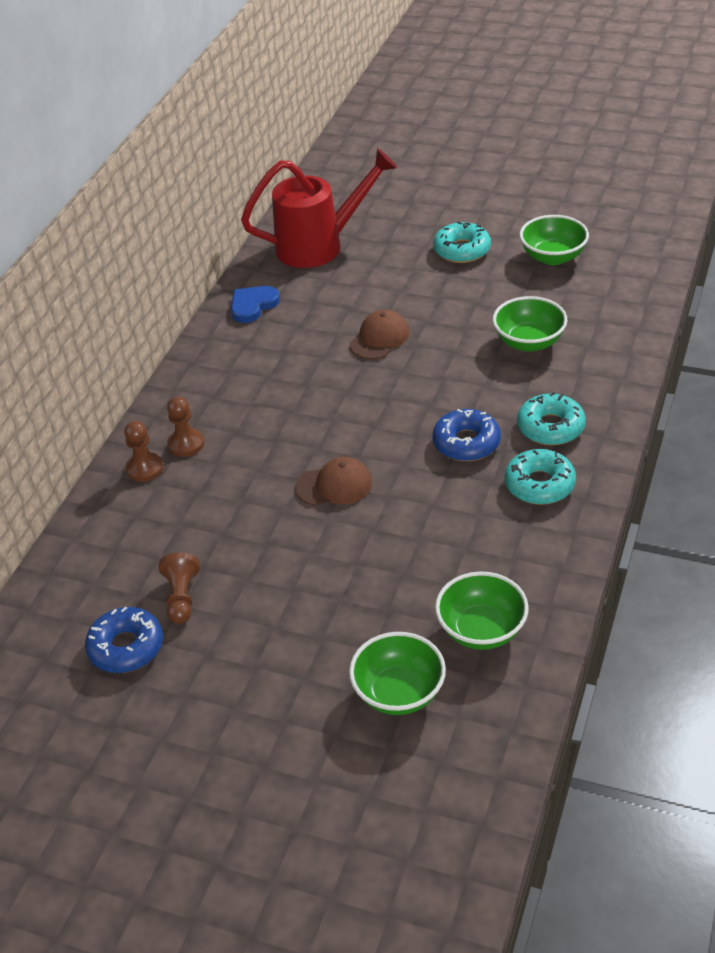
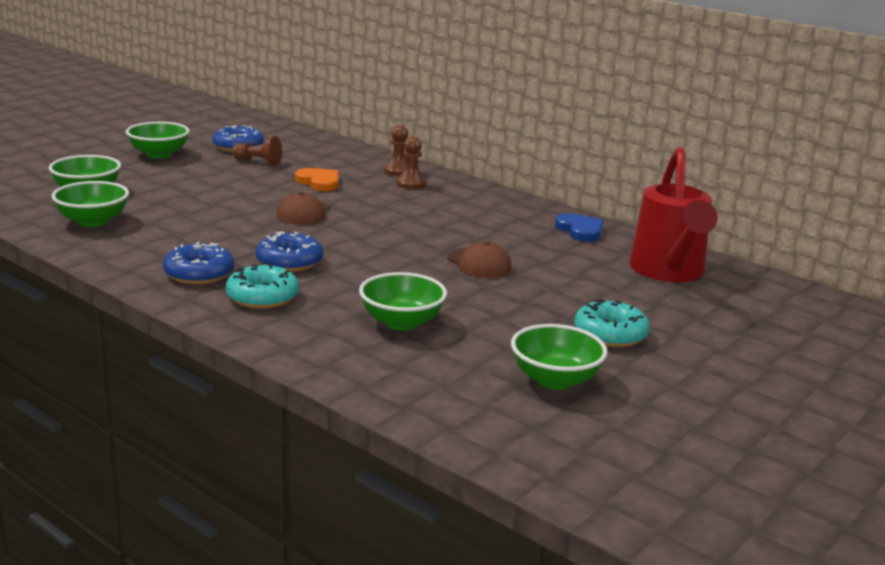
camera: 105 degrees right, 20 degrees down
(209, 710) = (159, 154): none -> green bowl
(226, 513) = (319, 182): none -> orange heart
(539, 484) = (199, 274): turquoise donut -> blue donut

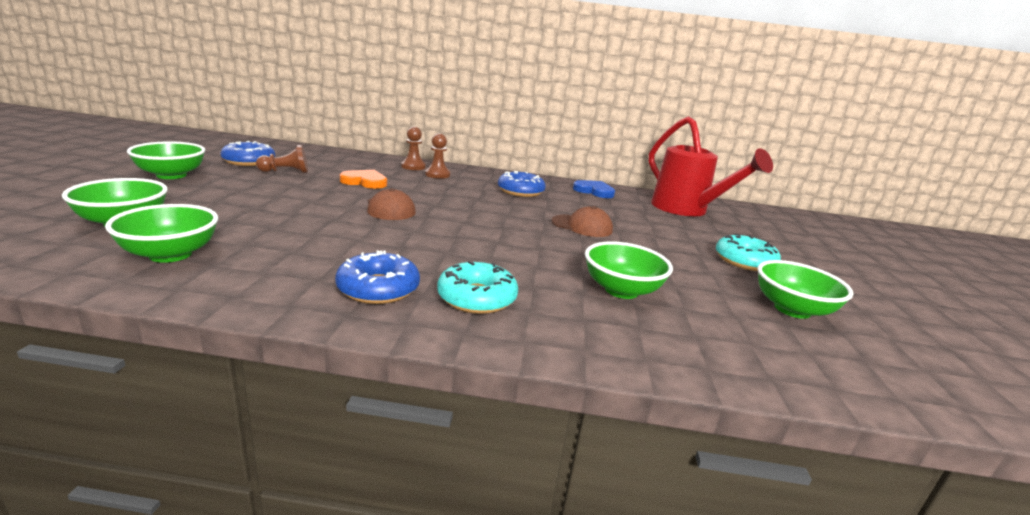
camera: 35 degrees left, 0 degrees up
(289, 262) = (446, 255): blue donut -> blue donut (520, 191)

